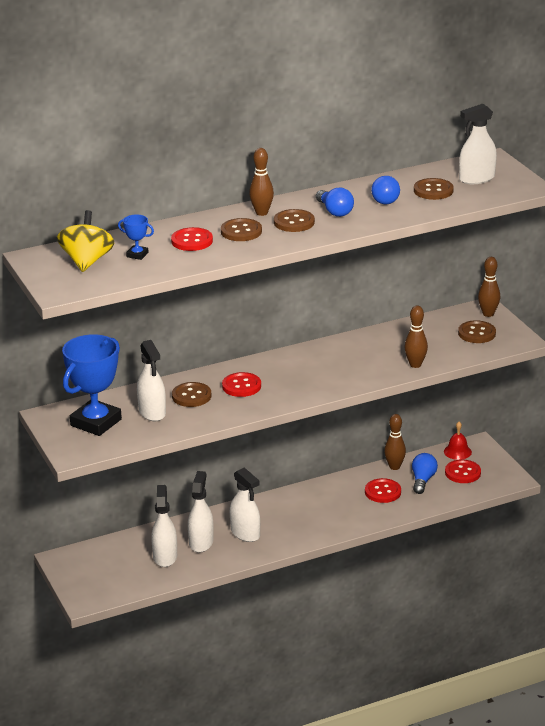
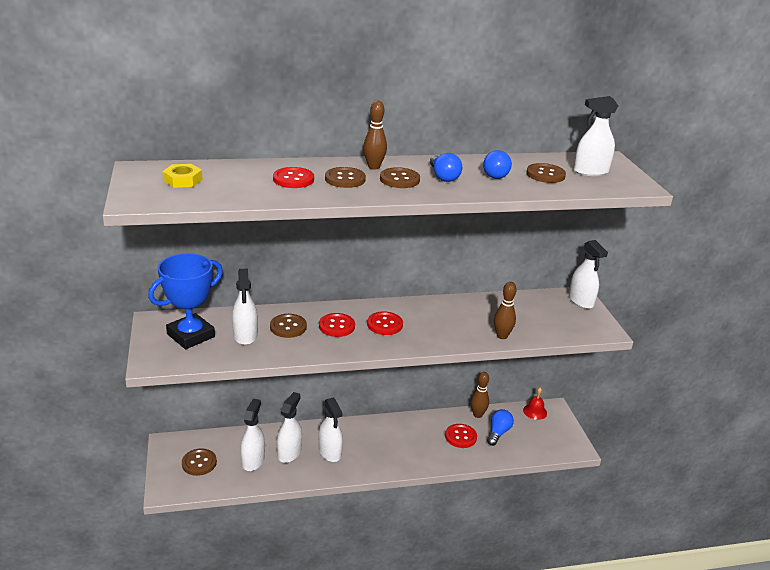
camera: 10 degrees right, 0 degrees up
(87, 261) = (183, 180): yellow spinning top -> yellow nut
(137, 255) = (234, 182): blue trophy -> none
(462, 473) = (534, 433): red button -> red button (384, 324)
(476, 333) = (566, 317): brown button -> brown button (199, 463)
(488, 314) = (581, 301): brown bowling pin -> white spray bottle

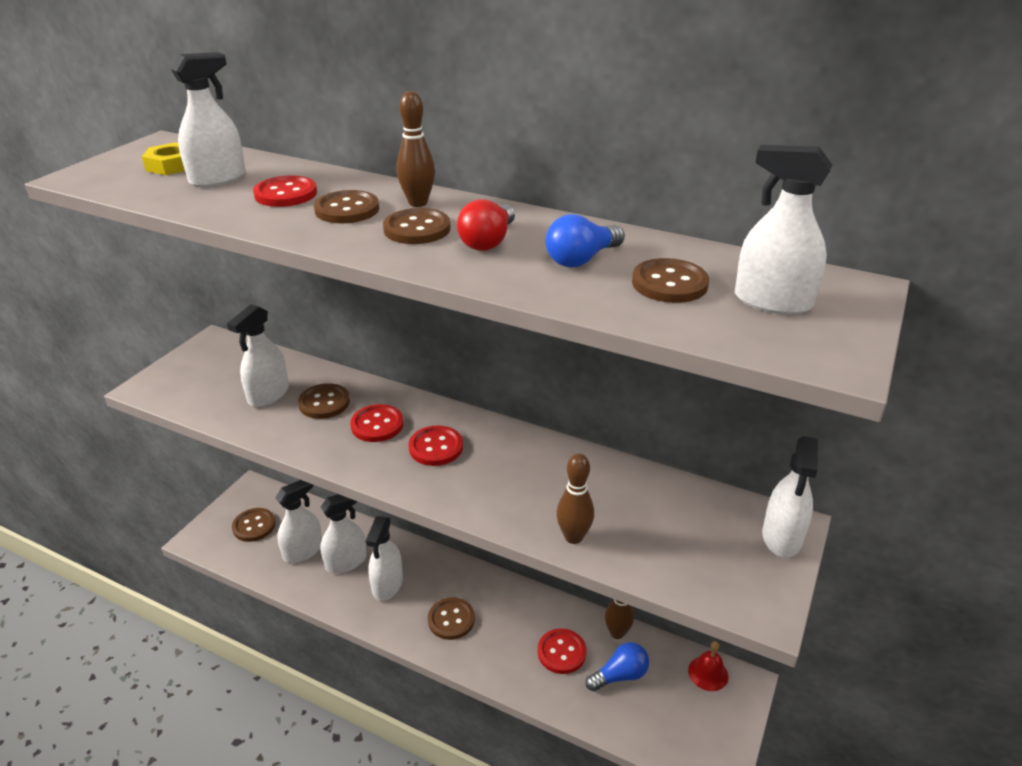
camera: 40 degrees right, 5 degrees up
(191, 335) = (220, 372): blue trophy -> none
(233, 181) = (218, 179): none -> white spray bottle
(387, 451) = (451, 619): none -> brown button
(443, 177) = (488, 241): blue light bulb -> red light bulb

